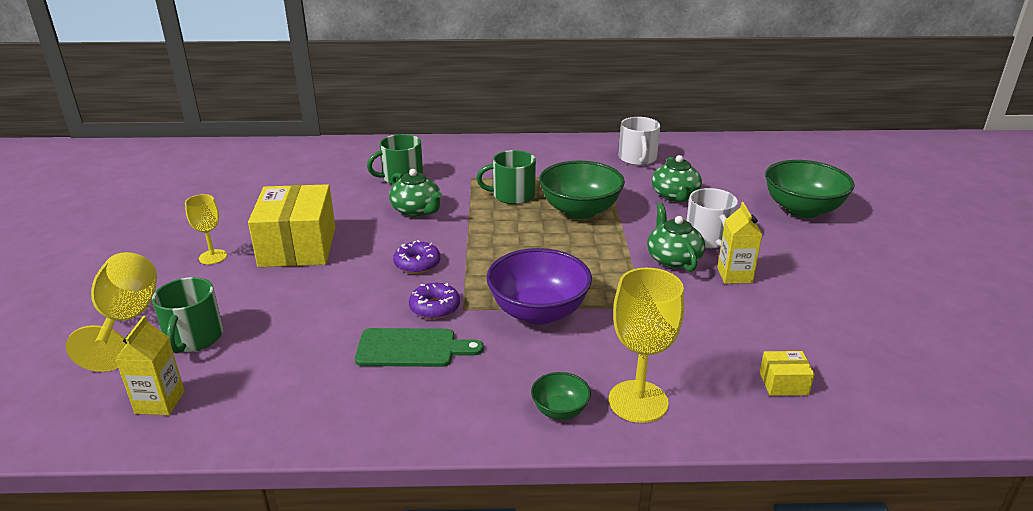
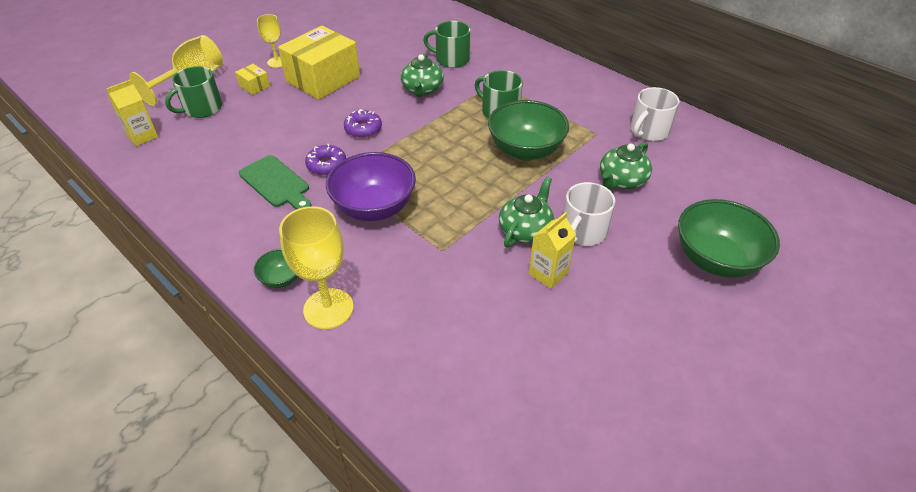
camera: 45 degrees right, 15 degrees up
(783, 383) = (433, 374): yellow box -> yellow box (254, 86)

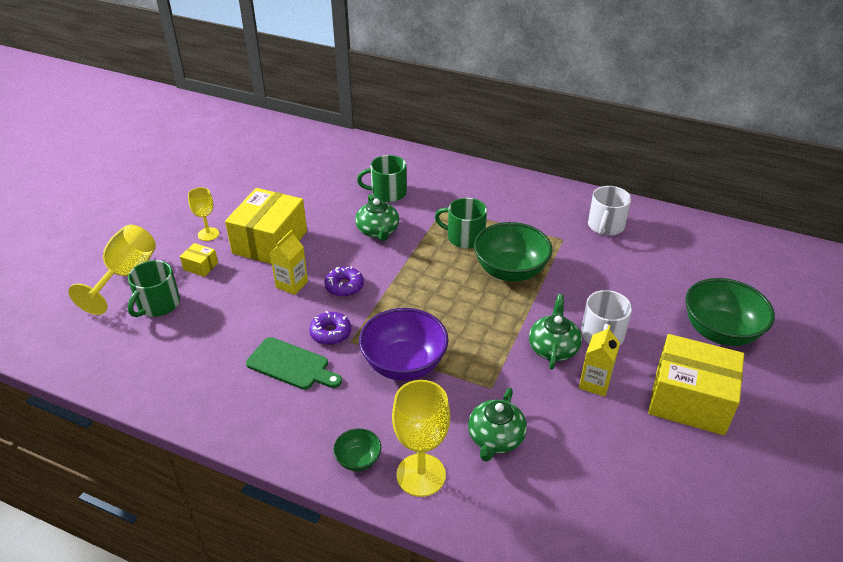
camera: 20 degrees left, 5 degrees down
(142, 136) = (111, 351): yellow carton -> yellow carton (292, 284)
(621, 180) = (608, 279): green teapot -> green teapot (495, 438)
(640, 317) = (689, 400): none -> yellow box

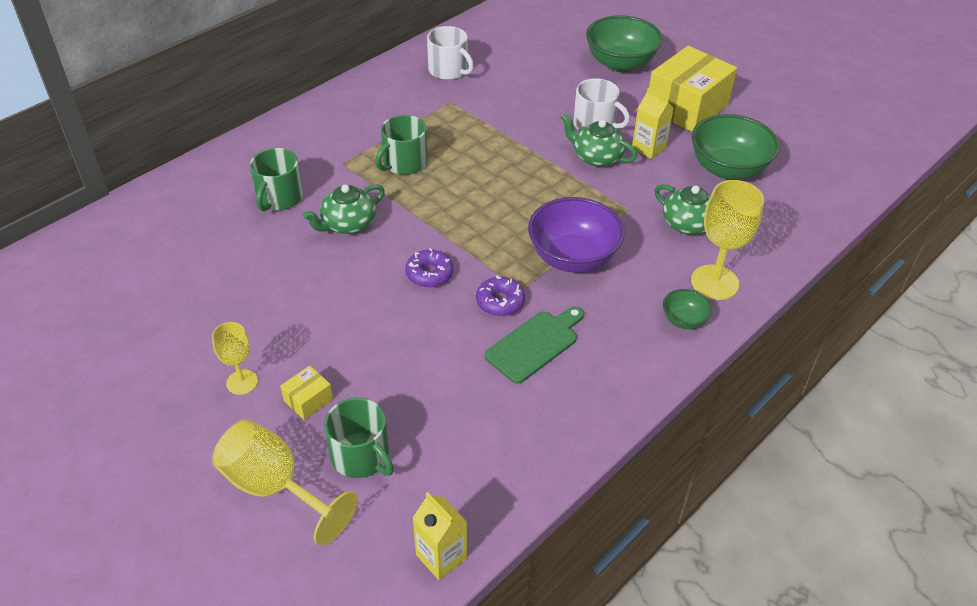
camera: 70 degrees left, 5 degrees up
(270, 242) = (303, 322): yellow box -> none
(292, 284) = (399, 318): yellow carton -> yellow carton (441, 556)
(378, 231) = (348, 224): green teapot -> green teapot turned 135 degrees clockwise
(510, 271) = (477, 149): green bowl -> green bowl (728, 169)

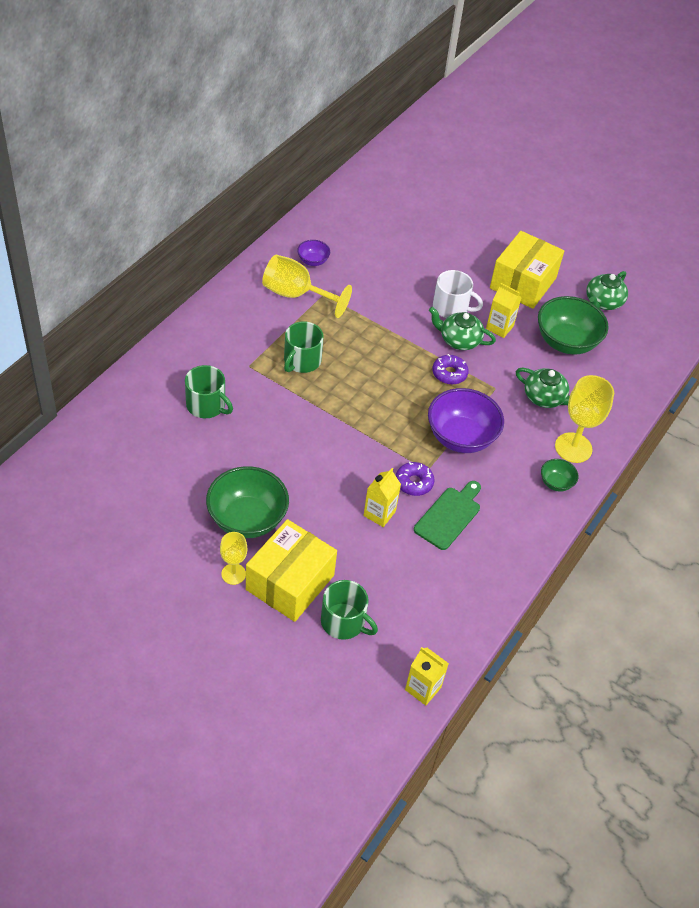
camera: 15 degrees left, 5 degrees up
(275, 487) = (287, 654): yellow goblet -> yellow goblet (296, 295)
(279, 198) = (206, 405): green mug -> green mug turned 60 degrees counterclockwise
(308, 400) = (290, 582): yellow box -> yellow box, size x2.37
(348, 224) = (272, 424): green teapot -> green teapot (603, 302)
(429, 274) = (352, 464): purple donut -> purple donut (449, 373)
(446, 332) = (379, 513): none -> yellow carton
(448, 70) = (313, 261): white mug -> purple bowl
(620, 63) = (459, 242): green bowl -> green bowl (247, 519)

